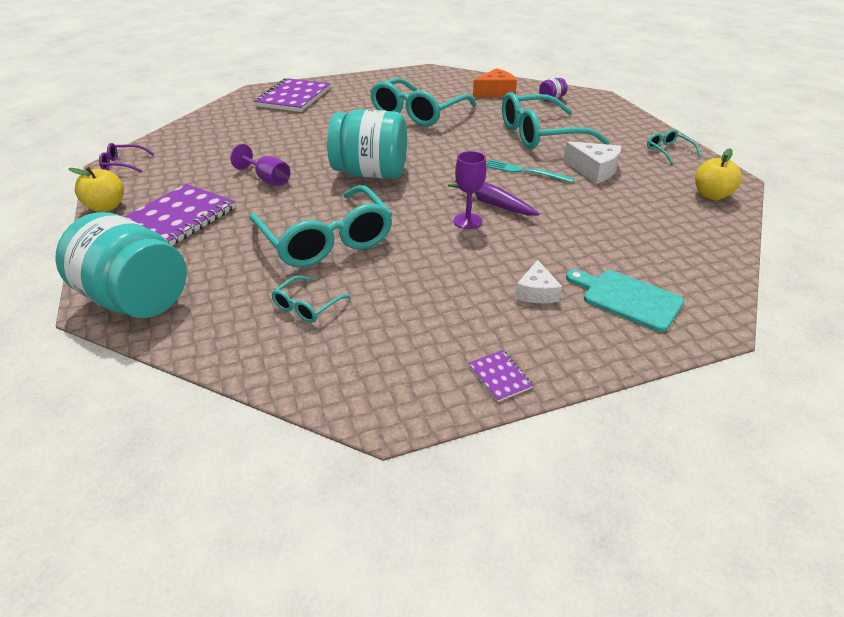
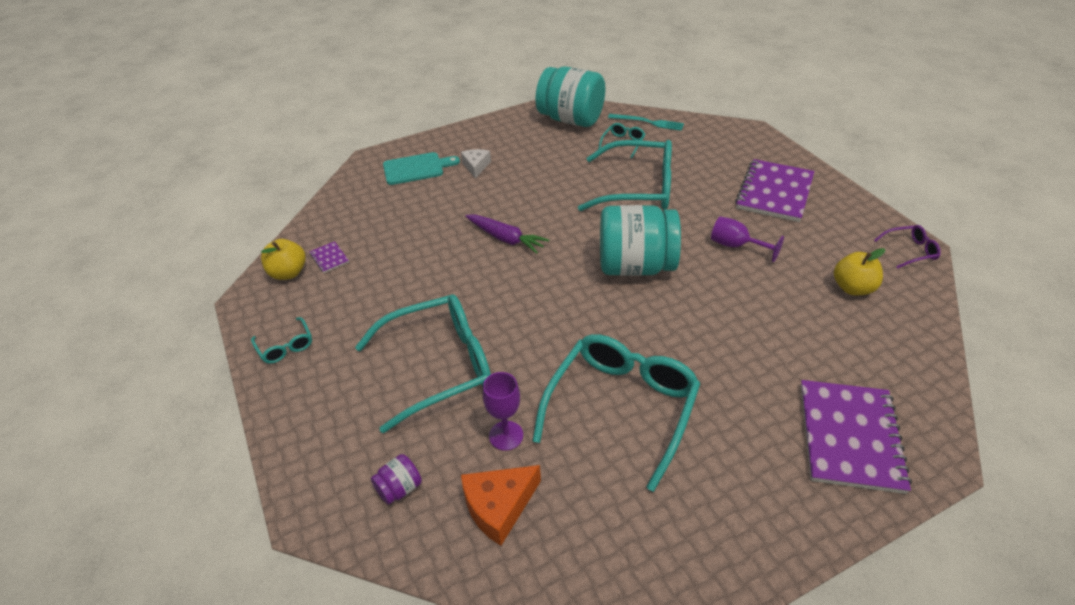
camera: 175 degrees right, 5 degrees up
(106, 207) = (849, 198): yellow apple -> yellow apple (852, 288)
(136, 300) = (733, 136): turquoise jar -> turquoise jar (571, 119)
(326, 239) = (638, 188): turquoise glasses -> turquoise glasses turned 135 degrees clockwise
(467, 221) = (527, 217): purple goblet -> purple goblet (506, 435)
(500, 377) = (502, 123): purple notebook -> purple notebook (329, 258)
(525, 171) = (469, 287): turquoise fork -> turquoise fork (648, 122)
(594, 170) = (392, 298): white cheese -> none
(627, 298) = (416, 168): turquoise cutting board -> turquoise cutting board turned 45 degrees counterclockwise

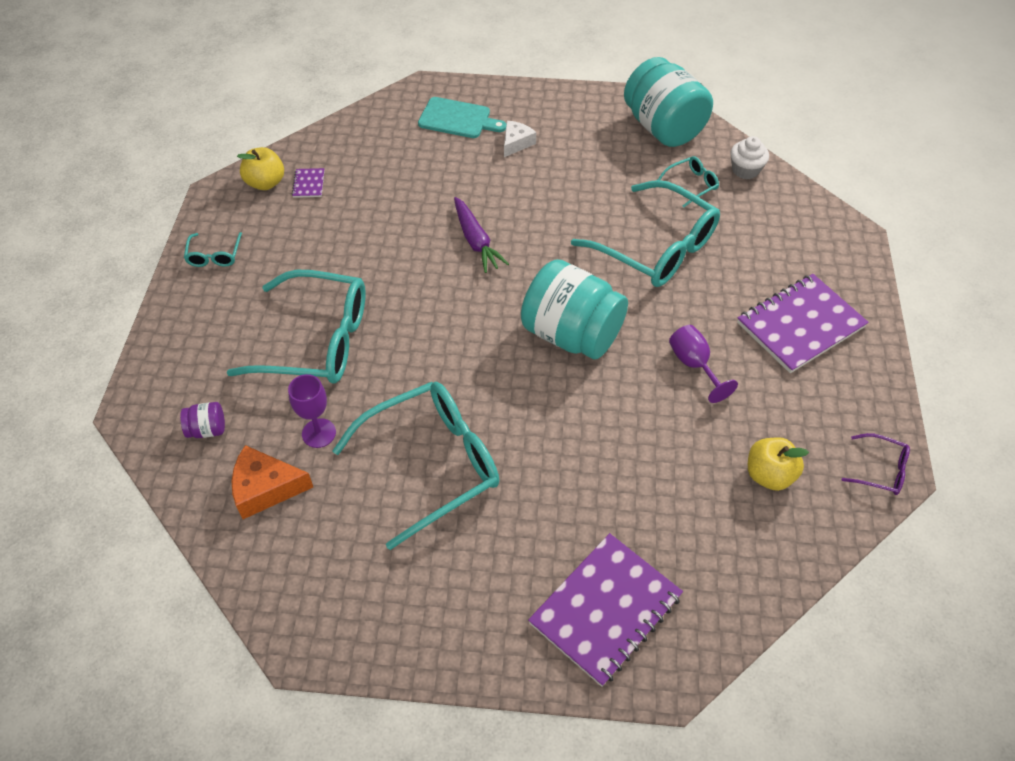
camera: 30 degrees right, 10 degrees up
(648, 122) = (745, 170): turquoise fork -> white cupcake

